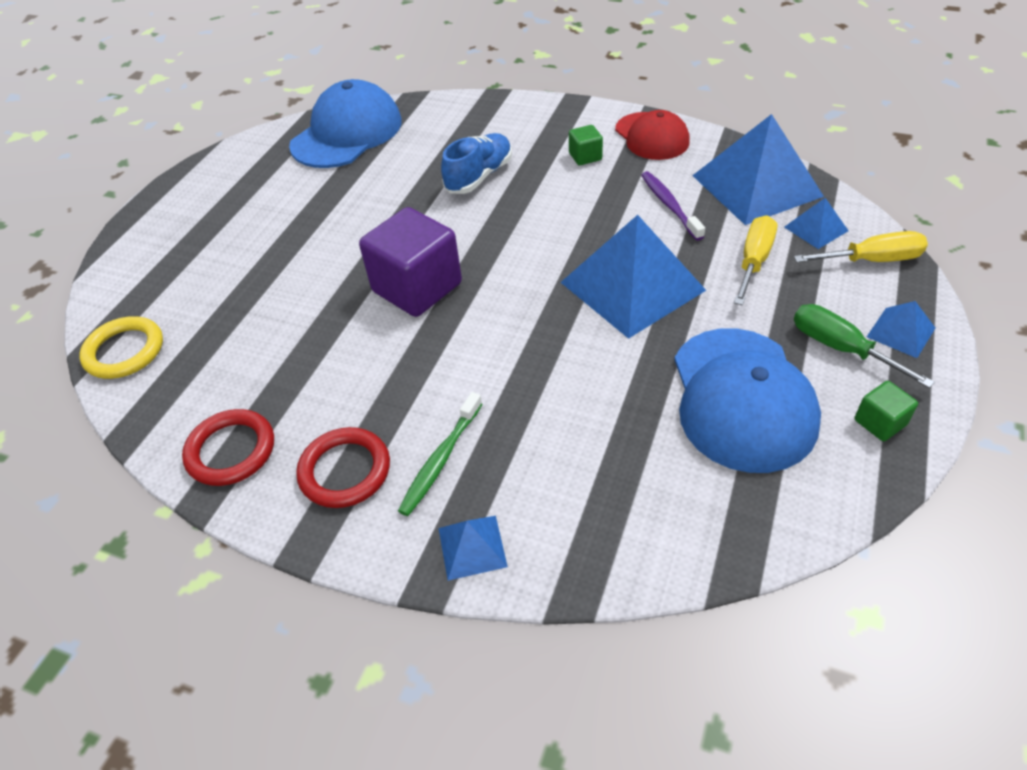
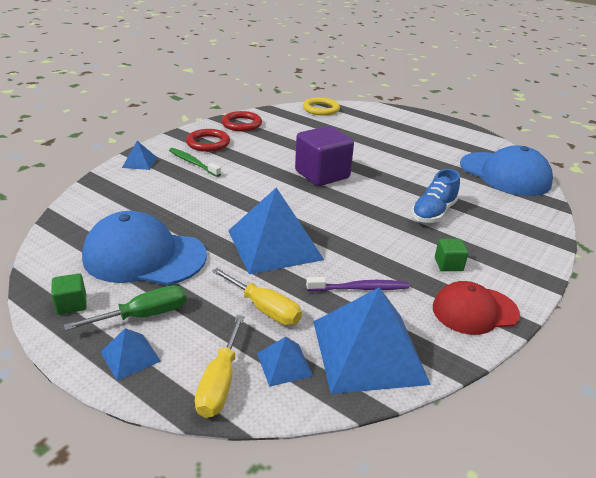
camera: 100 degrees right, 15 degrees down
(479, 176) = (433, 212): blue shoe -> blue shoe turned 75 degrees clockwise

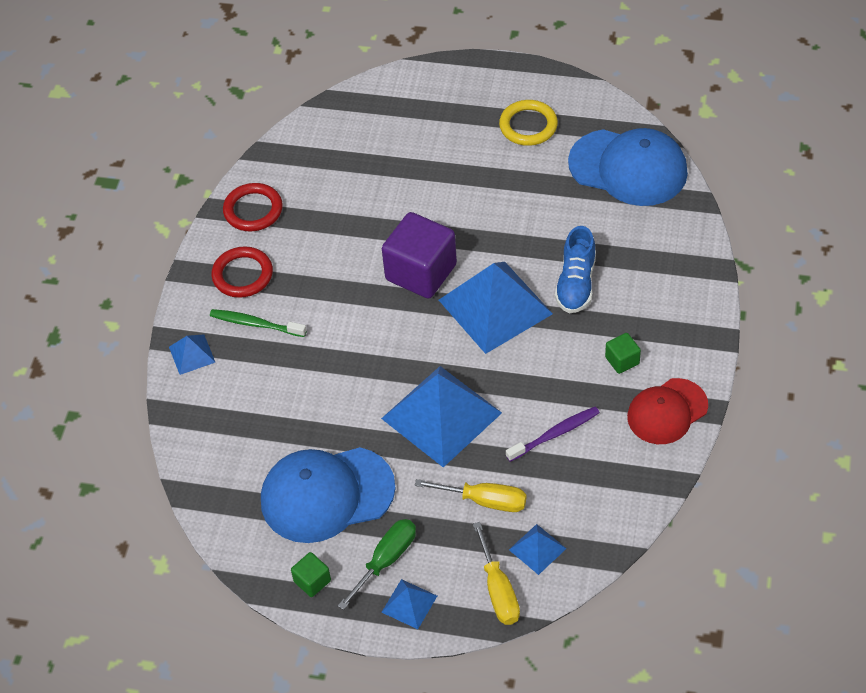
camera: 20 degrees left, 20 degrees up
(321, 109) = (333, 119): yellow ring -> yellow ring (528, 126)
(368, 351) = (597, 502): blue pyramid -> blue pyramid (495, 306)

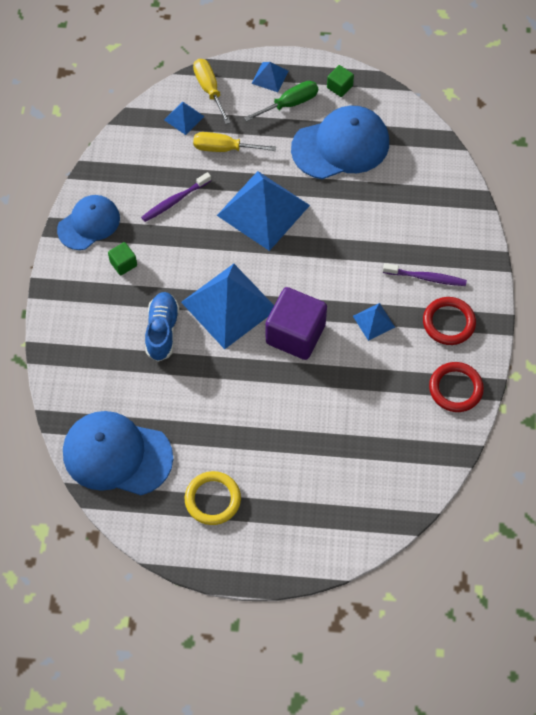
camera: 170 degrees right, 10 degrees up
(192, 354) = (472, 248): blue pyramid -> blue pyramid (373, 321)
(255, 324) = (426, 278): green toothbrush -> purple toothbrush
(386, 560) = (290, 103): green screwdriver -> green screwdriver turned 150 degrees counterclockwise
(667, 411) = (89, 224): red cap -> blue cap

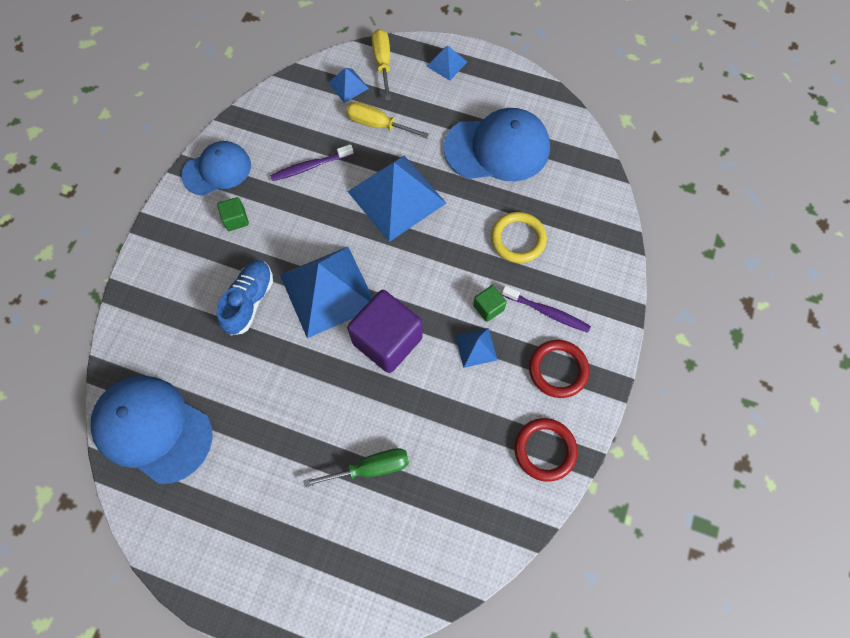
camera: 15 degrees right, 5 degrees up
(212, 499) = (235, 510): yellow ring -> yellow ring (518, 239)
(290, 103) = (458, 94): green screwdriver -> green screwdriver (371, 468)
(339, 87) = (514, 89): green cube -> green cube (488, 308)

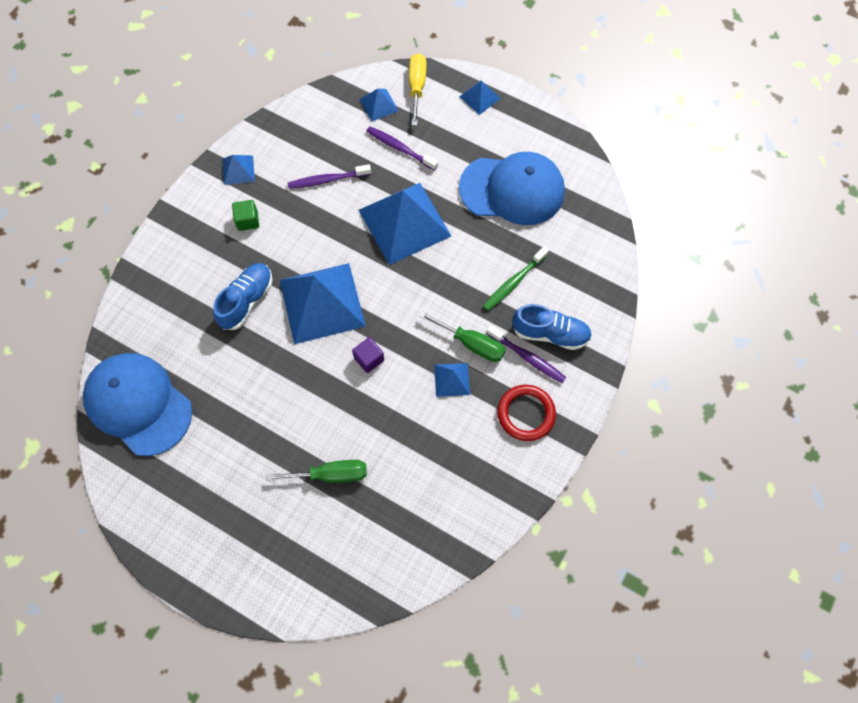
camera: 10 degrees right, 0 degrees up
(217, 170) = (238, 170): blue cap -> blue pyramid
(377, 124) = (400, 148): yellow screwdriver -> purple toothbrush
(387, 340) = (369, 359): purple cube -> purple cube, size x0.46
(488, 308) = (471, 344): green cube -> green screwdriver
(518, 239) = (514, 282): yellow ring -> green toothbrush
(545, 450) = (497, 486): red ring -> none
(565, 284) = (550, 333): none -> blue shoe

